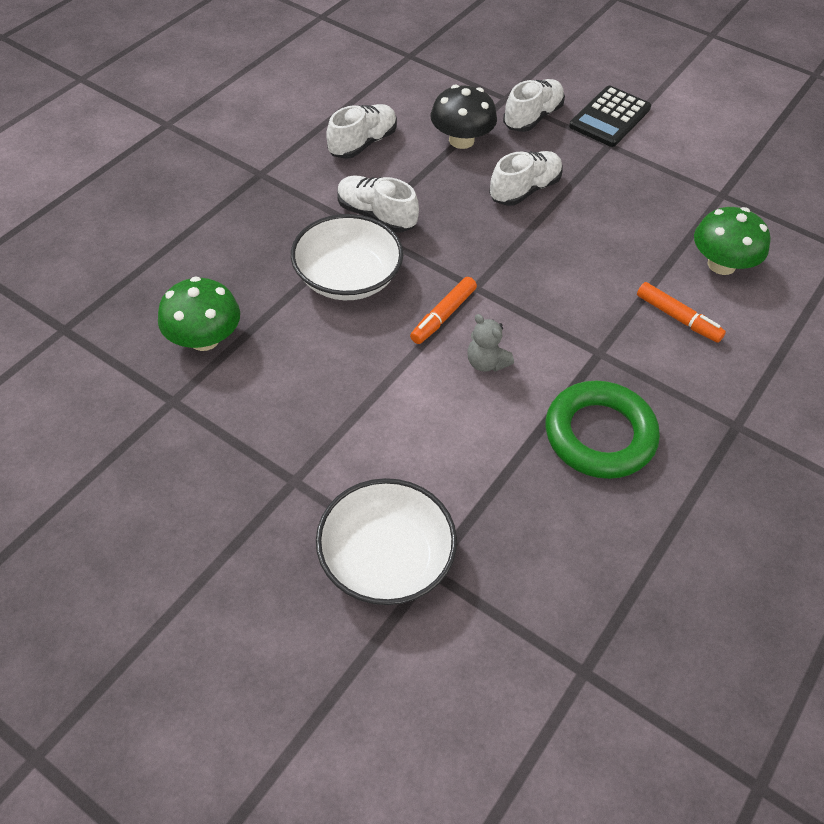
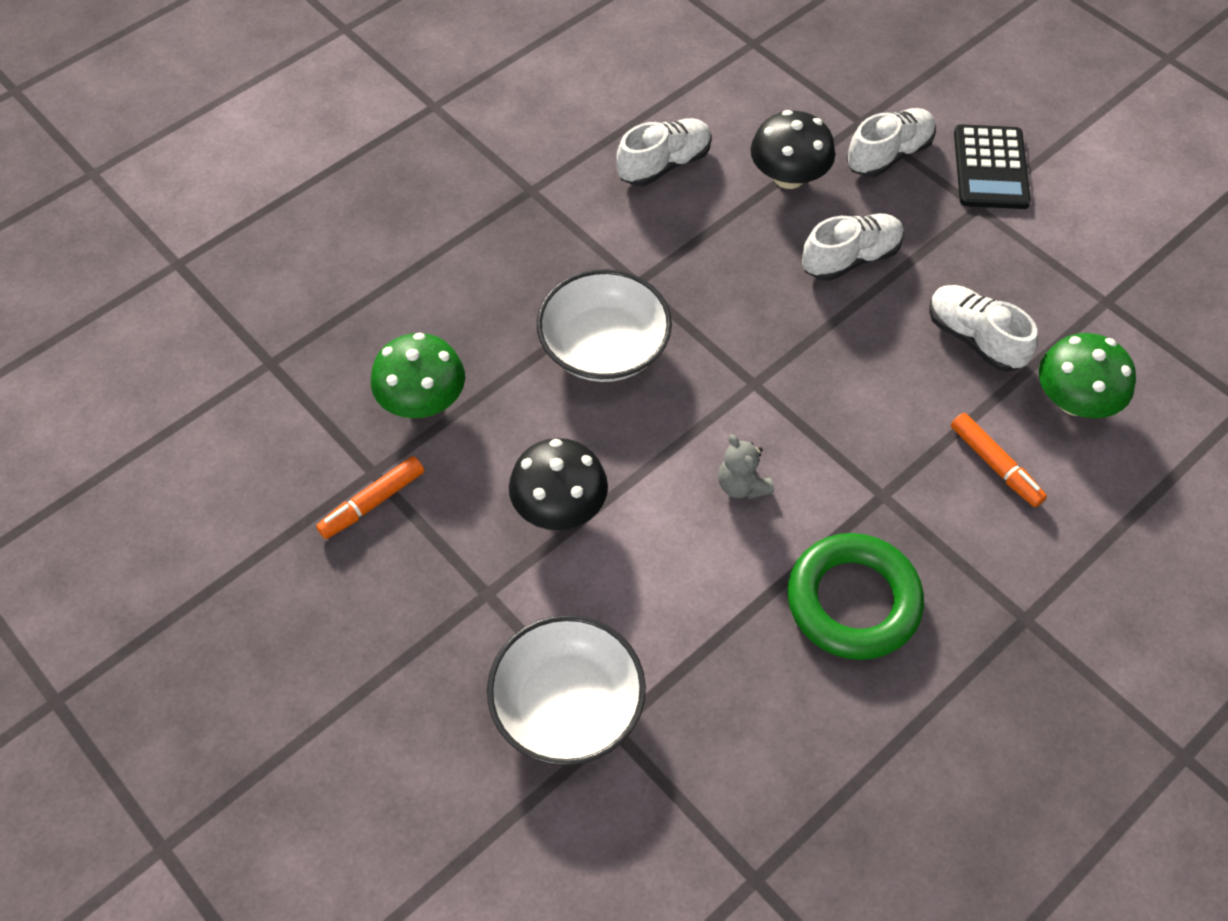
camera: 15 degrees right, 5 degrees up
(340, 402) = (559, 506): none -> black mushroom
(376, 215) = (657, 268): white shoe -> white shoe (974, 338)
(443, 316) = (705, 415): orange marker -> orange marker (372, 502)
(610, 117) = (990, 168): black calculator -> black calculator turned 45 degrees counterclockwise

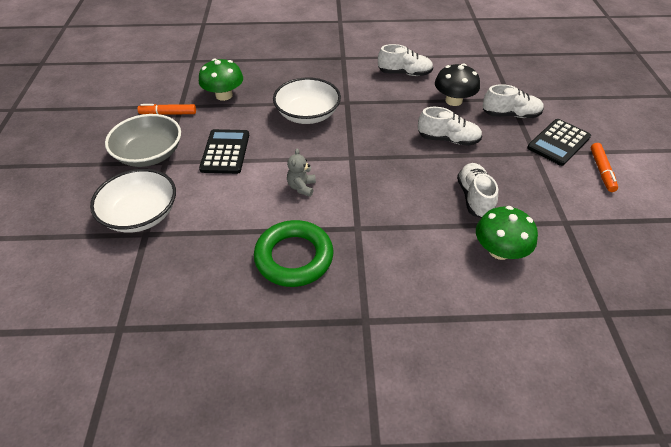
camera: 40 degrees right, 10 degrees down
(443, 599) = (150, 154): none -> grey bowl
(559, 506) = (225, 152): black mushroom -> black calculator
(995, 465) = (426, 250): orange marker -> orange marker (601, 171)

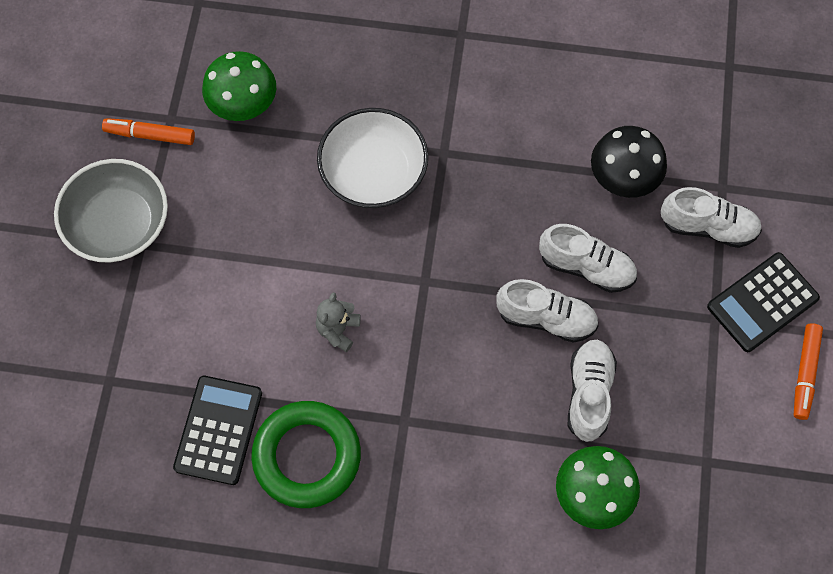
camera: 10 degrees right, 20 degrees up
(141, 214) = (103, 344): white bowl -> none
(225, 152) = (233, 237): black calculator -> black calculator (218, 430)
(404, 73) = (559, 94): white shoe -> white shoe (546, 318)

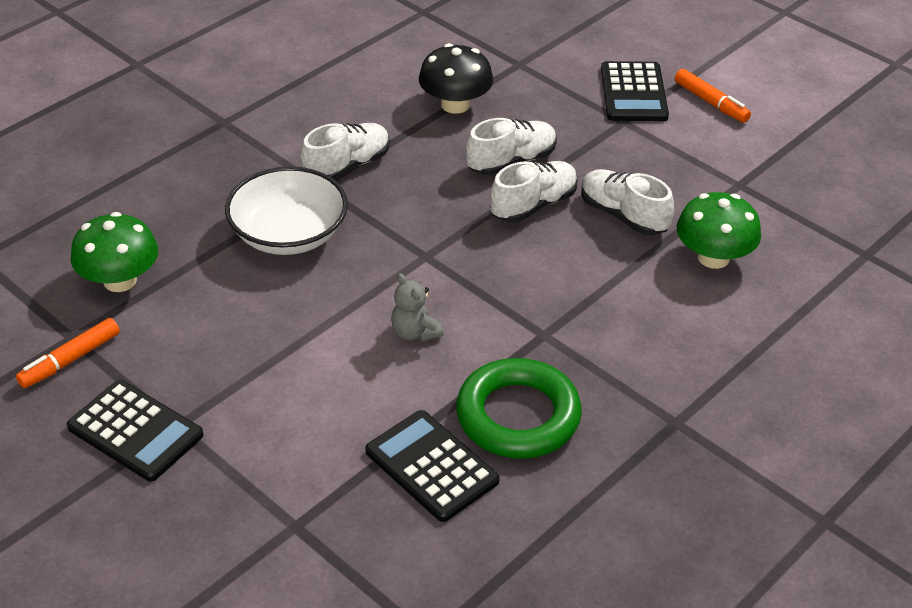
camera: 55 degrees left, 25 degrees down
(118, 224) = (135, 431): grey bowl -> black calculator
(708, 227) = (544, 86): white shoe -> white shoe (347, 166)

